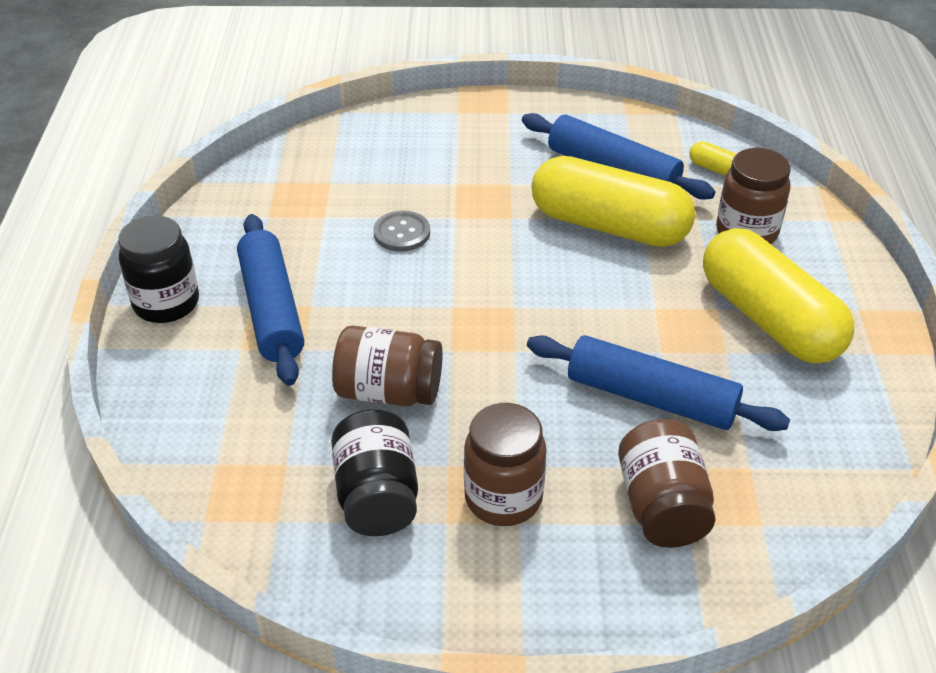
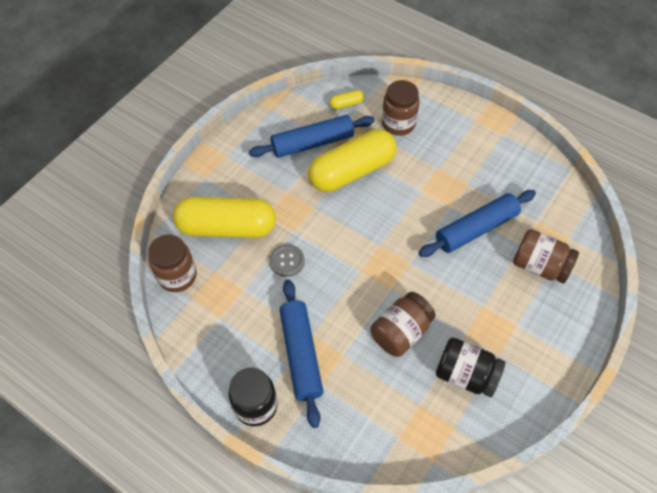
camera: 55 degrees left, 15 degrees up
(272, 309) = (301, 354): blue rolling pin -> blue rolling pin turned 60 degrees clockwise
(503, 498) = (498, 323): brown jar -> brown jar (177, 276)
(769, 319) = (459, 155): yellow capsule -> yellow capsule (227, 227)

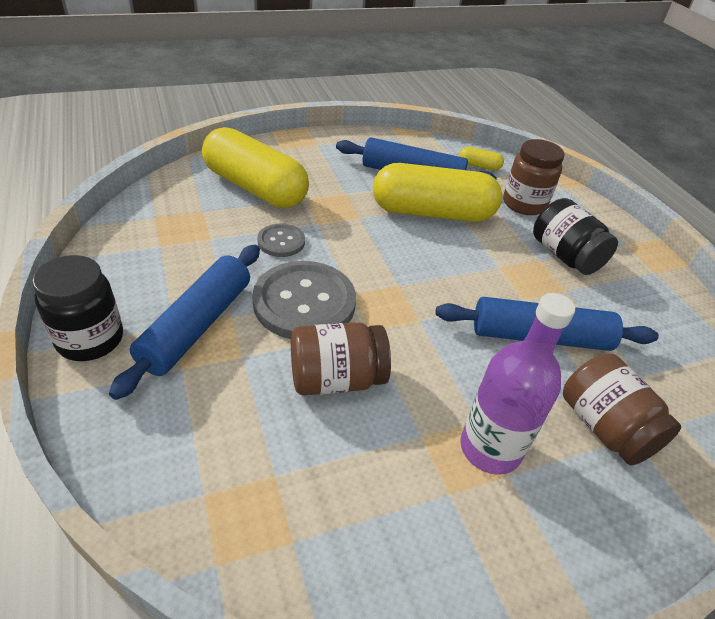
camera: 30 degrees right, 15 degrees down
(177, 276) = (164, 195): brown jar -> none
(341, 296) = (304, 302): none -> grey button
(465, 374) = (376, 485): black jar -> black jar (565, 256)
(499, 317) = (490, 448): none -> purple bottle

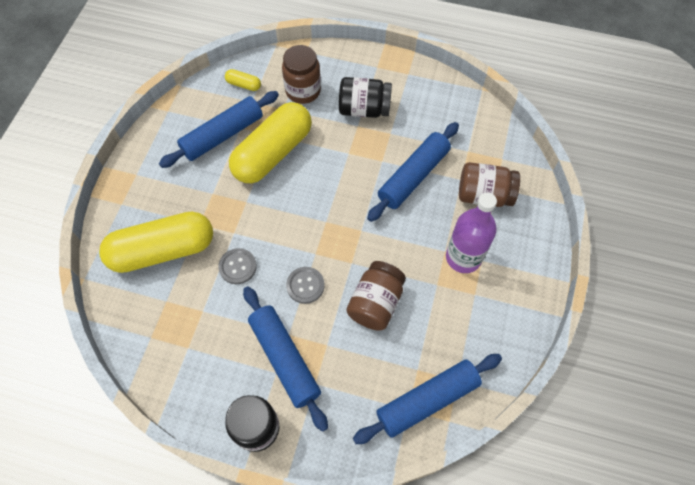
camera: 50 degrees left, 20 degrees up
(233, 513) = (427, 400): none -> blue rolling pin
(304, 302) = (305, 285): grey button -> grey button, size x0.52
(479, 166) = (243, 84): yellow capsule -> yellow capsule turned 60 degrees clockwise

